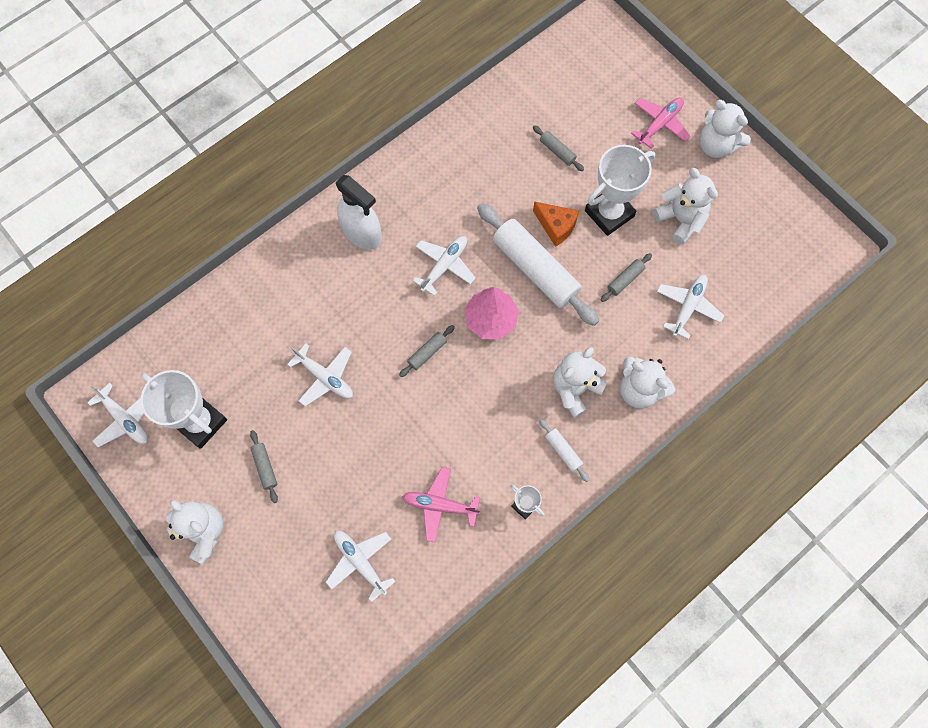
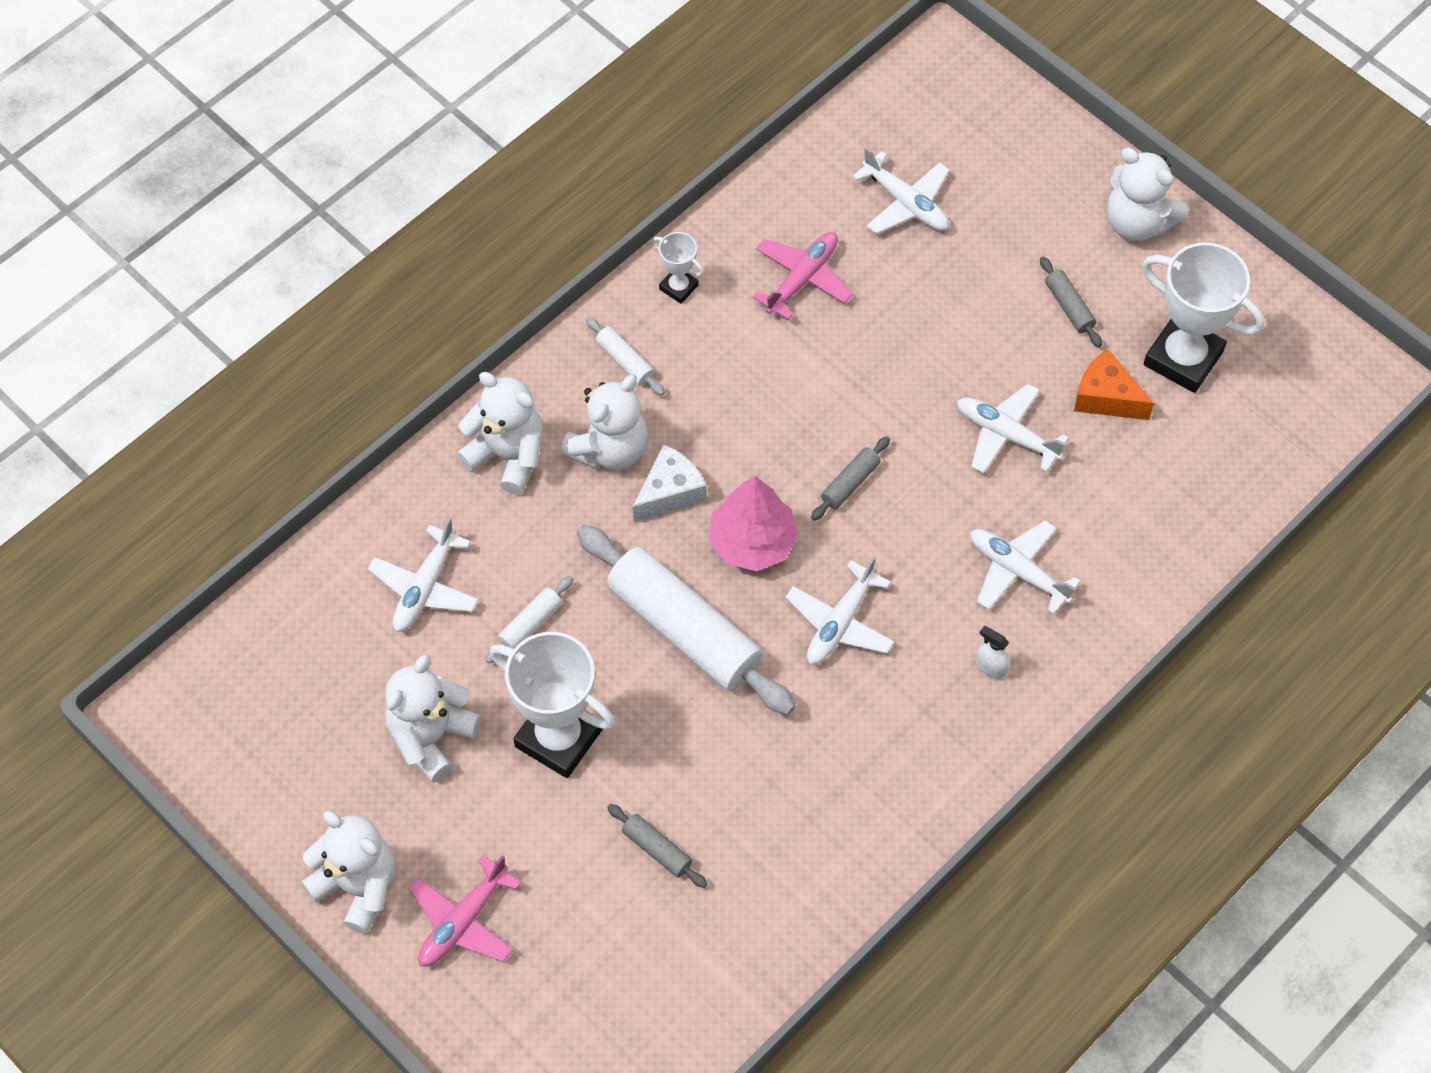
camera: 175 degrees right, 10 degrees down
(125, 419) = (1298, 353): white plane -> white plane (1017, 571)
(362, 233) = (991, 667): white spray bottle -> white spray bottle, size x0.42
(440, 505) = (802, 278): pink plane -> pink plane turned 60 degrees counterclockwise
(539, 355) = (670, 493): none -> white cheese
(556, 226) = (652, 707): orange cheese -> orange cheese (1106, 397)
(609, 213) = (558, 738): white trophy -> white trophy turned 75 degrees clockwise
(625, 280) = (530, 624): grey rolling pin -> white rolling pin
(680, 220) = (431, 737): white teddy bear -> white teddy bear turned 75 degrees clockwise

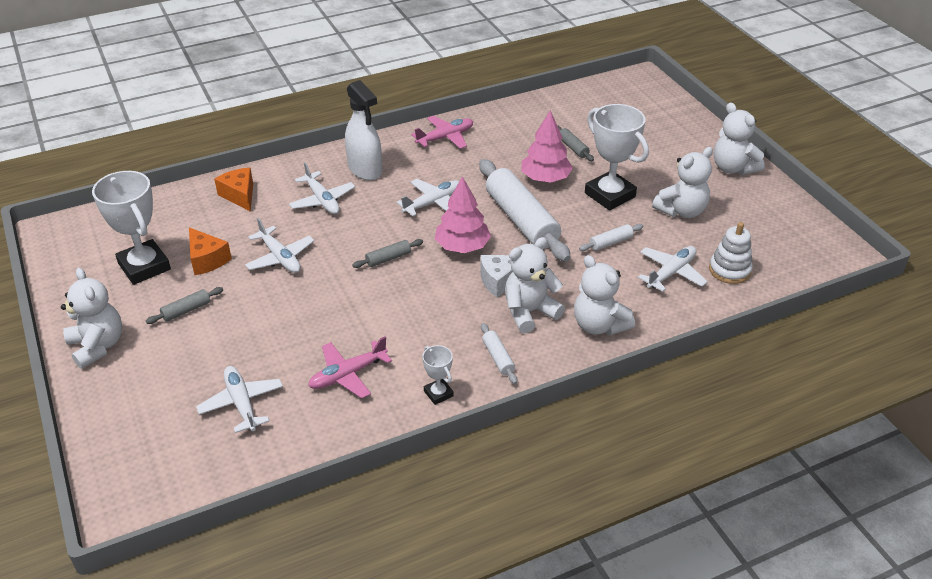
camera: 160 degrees left, 20 degrees down
(338, 622) = (729, 270): none -> white stacking toy
(463, 921) = (680, 146): pink plane -> pink plane (445, 138)
(679, 746) = (545, 178): none -> pink tree
(991, 667) = (365, 169): white spray bottle -> white spray bottle, size x2.40
(1069, 307) = (186, 310): grey rolling pin -> grey rolling pin turned 60 degrees clockwise
(1152, 539) = (239, 195): none -> orange cheese

